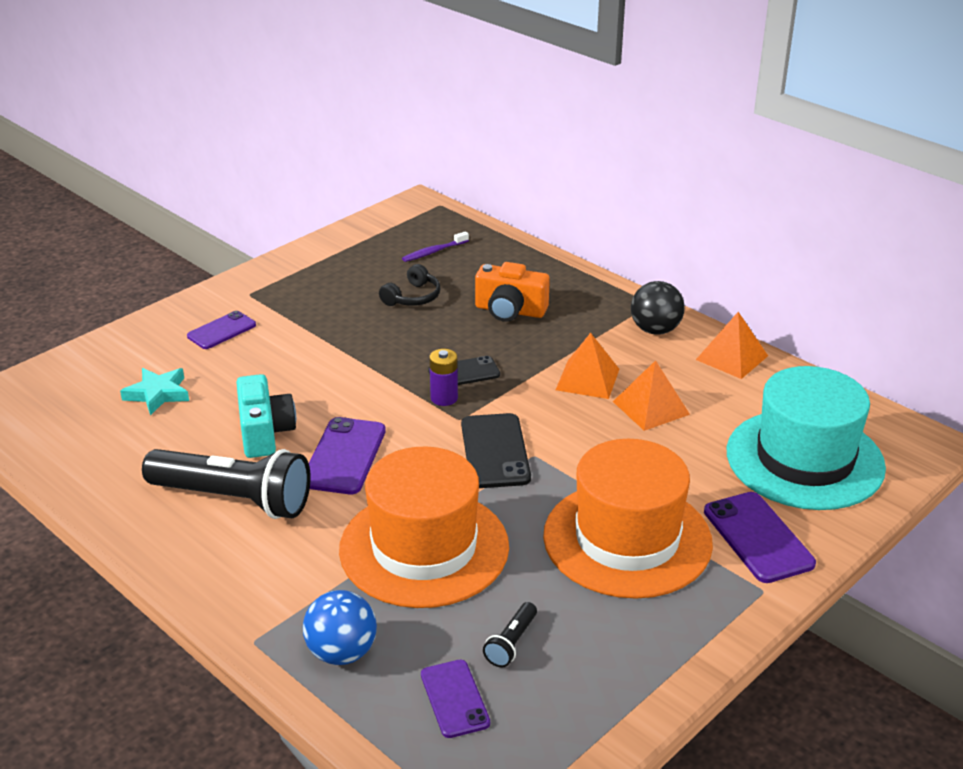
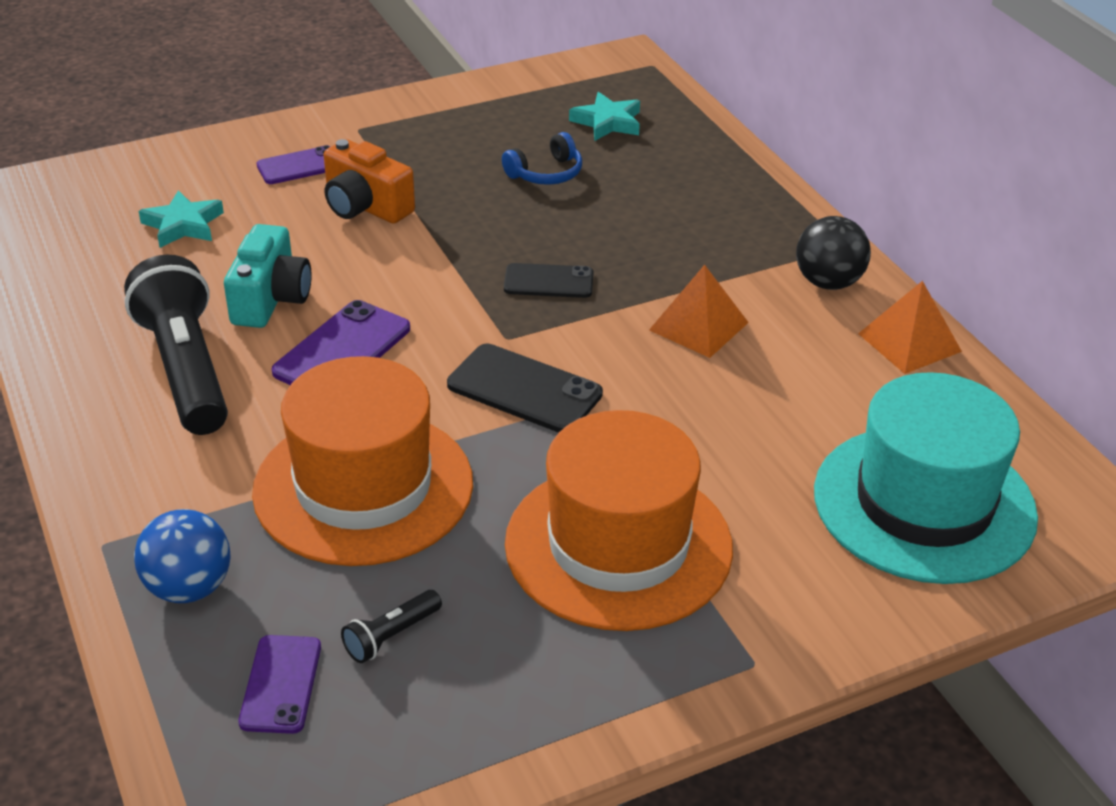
camera: 20 degrees right, 5 degrees up
(233, 499) = (186, 370): black flashlight -> black flashlight turned 150 degrees counterclockwise
(412, 297) = (546, 173): black headphones -> blue headphones
(434, 252) = (607, 122): purple toothbrush -> turquoise star
(444, 398) = (504, 307): purple battery -> none
(495, 451) = (524, 389): black phone -> black phone turned 75 degrees counterclockwise
(510, 311) = (655, 216): orange camera -> orange camera (365, 206)
(651, 408) = (758, 383): orange pyramid -> none
(758, 537) = (792, 591): purple phone -> none

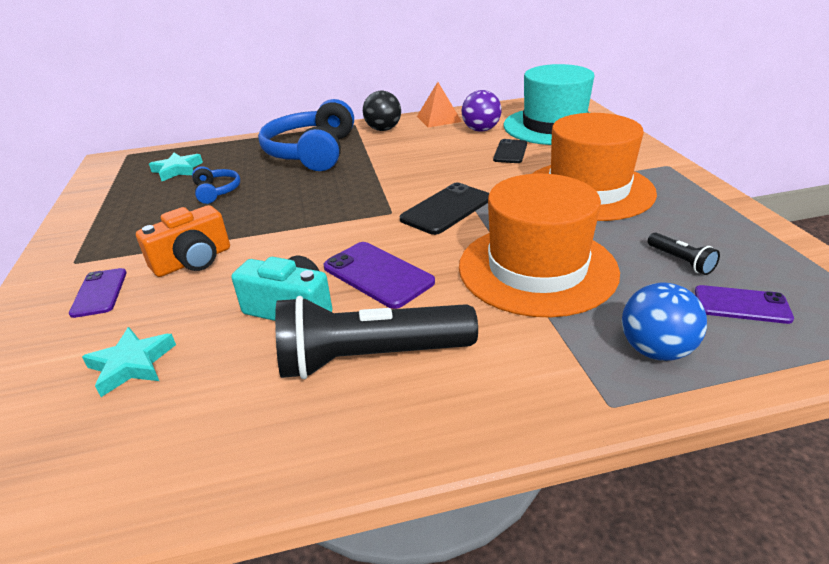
camera: 75 degrees left, 5 degrees down
(548, 281) = (339, 196): black phone -> black phone (510, 152)
(698, 326) = (405, 159): orange pyramid -> none
(702, 225) = (312, 152): none -> blue headphones
(866, 402) = (481, 130): none -> purple ball

